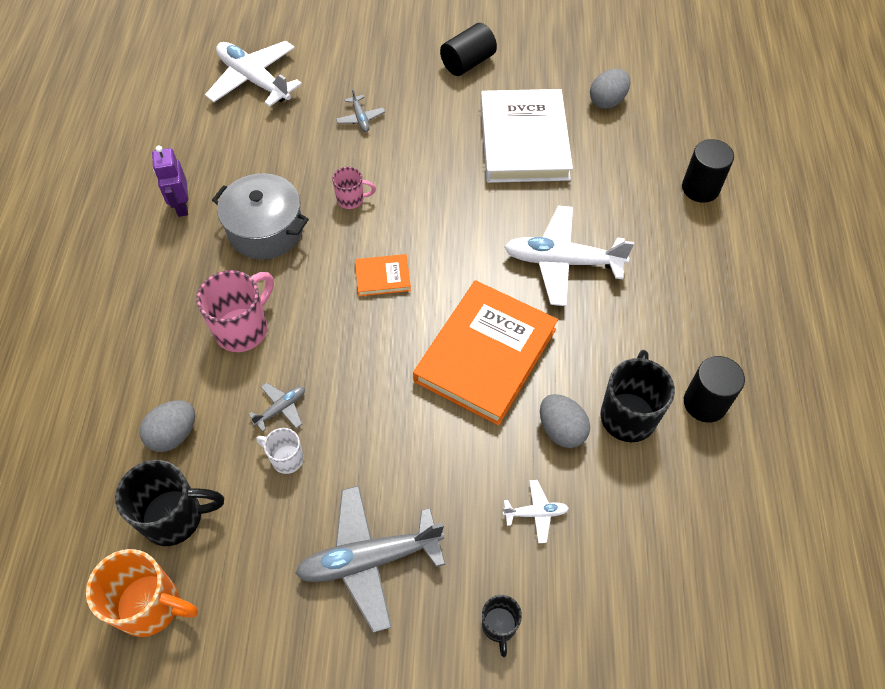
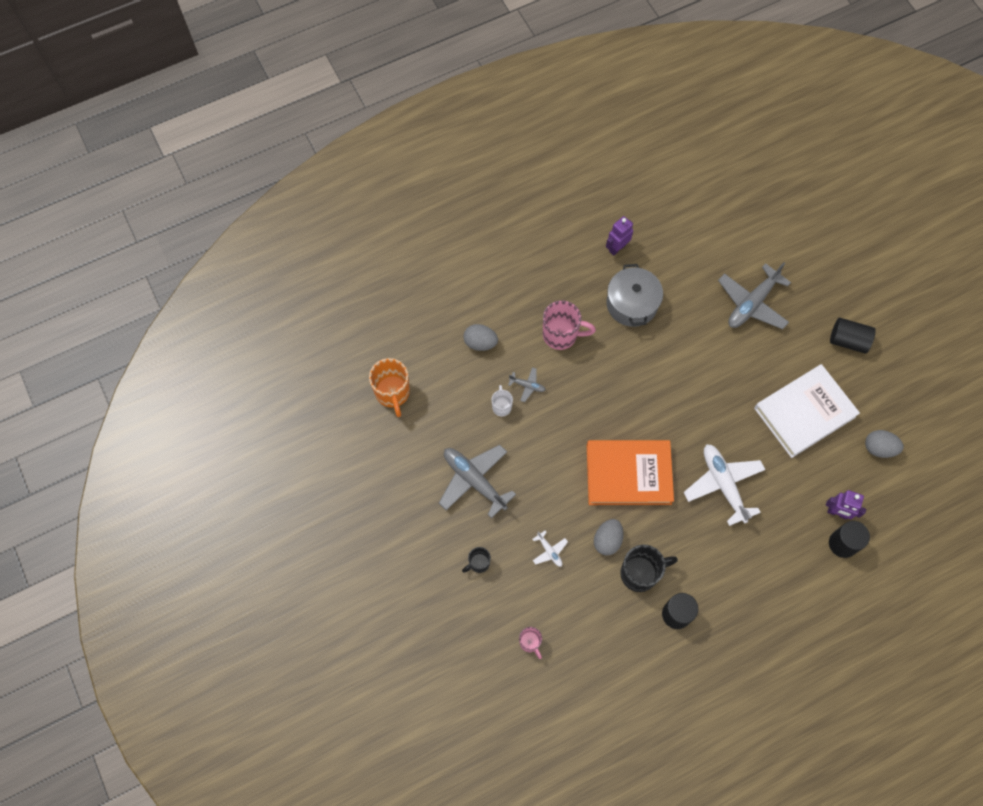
camera: 60 degrees right, 10 degrees up
(175, 517) = (439, 374): black mug -> none
(254, 80) = (737, 222): white plane -> none
(351, 199) = (686, 337): pink mug -> pink mug (530, 642)
(360, 118) = (752, 303): grey plane -> grey plane, size x2.19
(383, 277) = (643, 388): orange book -> none
(661, 174) = (837, 513): none -> purple robot

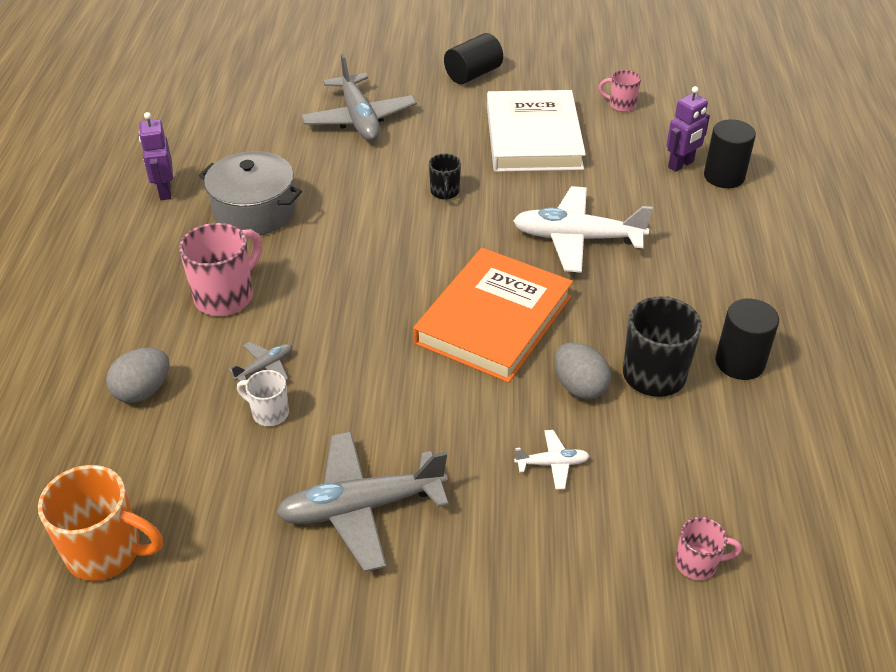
camera: 60 degrees left, 25 degrees down
(478, 563) = (512, 572): black mug -> black mug (445, 192)
(879, 448) = (621, 105): grey egg -> pink mug

